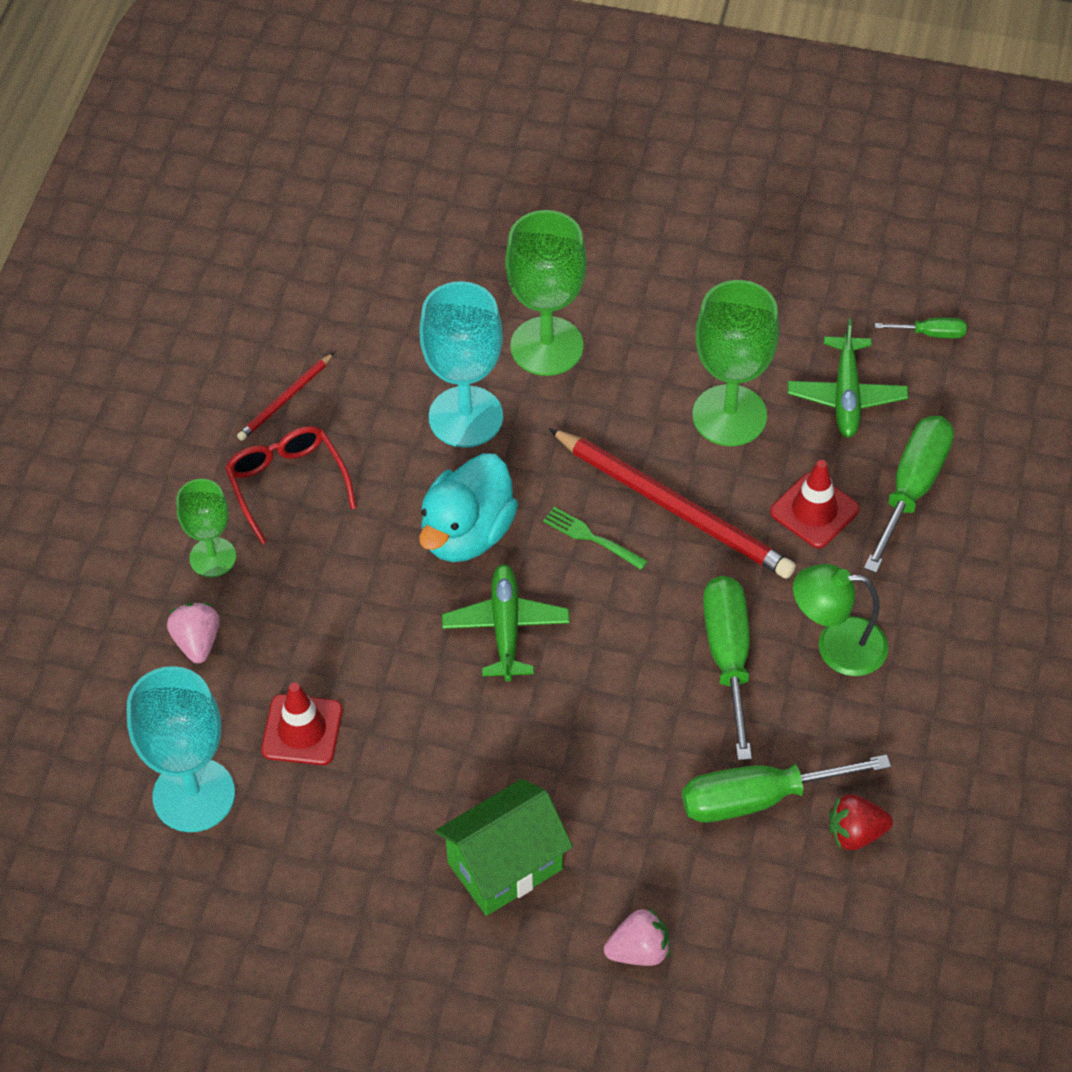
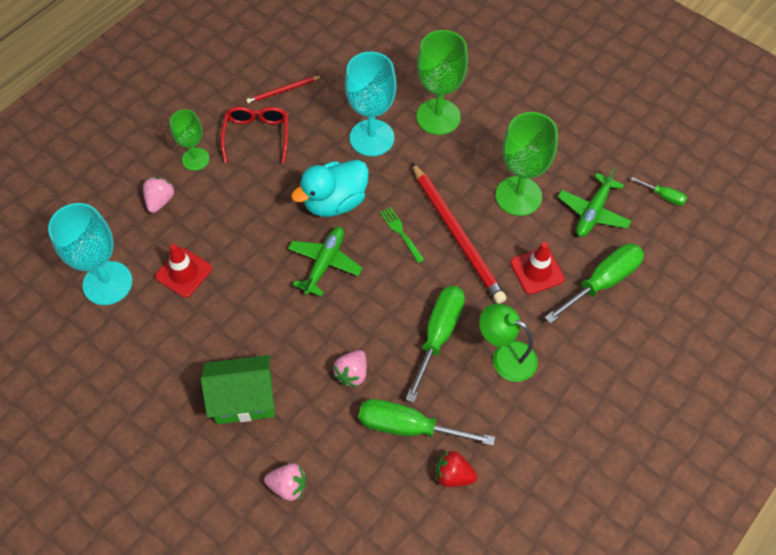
camera: 25 degrees right, 5 degrees up
(637, 762) = (352, 373): none -> pink strawberry

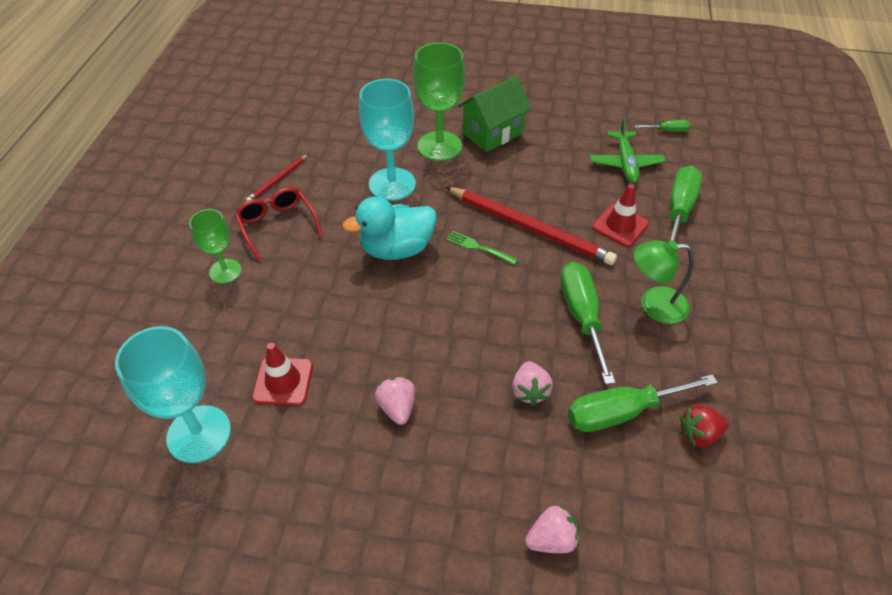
camera: 30 degrees left, 10 degrees down
(160, 201) = (210, 325): pink strawberry -> pink strawberry (397, 407)
(244, 399) = (439, 475): green house -> green house (492, 133)
(325, 263) = (426, 305): green plane -> none
(335, 202) = (396, 249): turquoise duck -> turquoise duck turned 45 degrees clockwise
(518, 196) = (556, 176): green goblet -> none

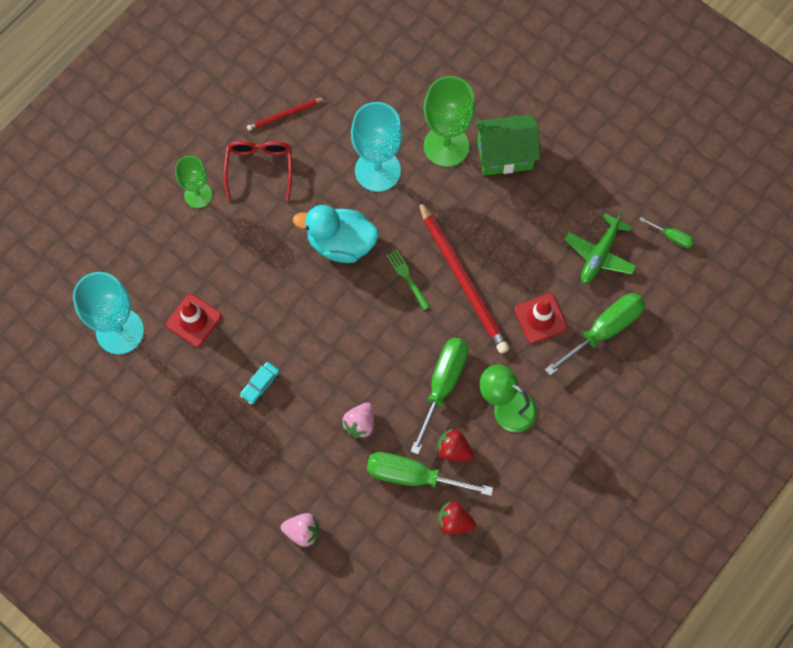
camera: 30 degrees right, 20 degrees up
(397, 407) = (260, 385): pink strawberry -> turquoise car
(639, 366) = (453, 450): none -> red strawberry

